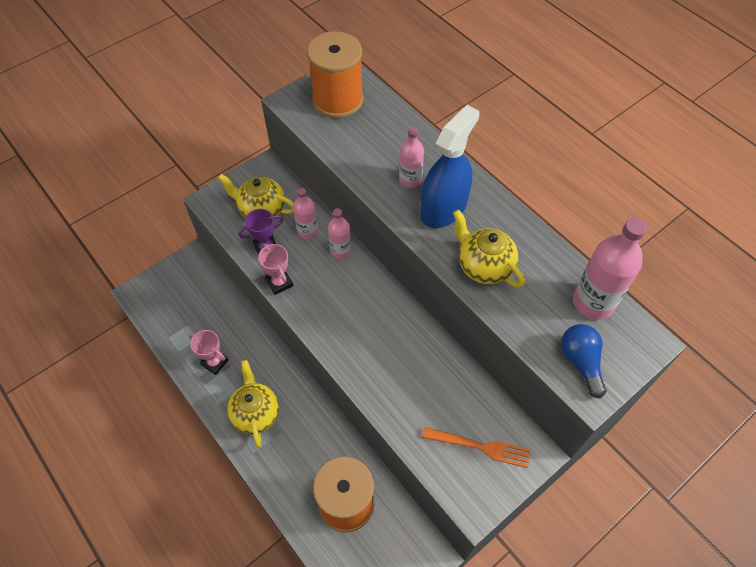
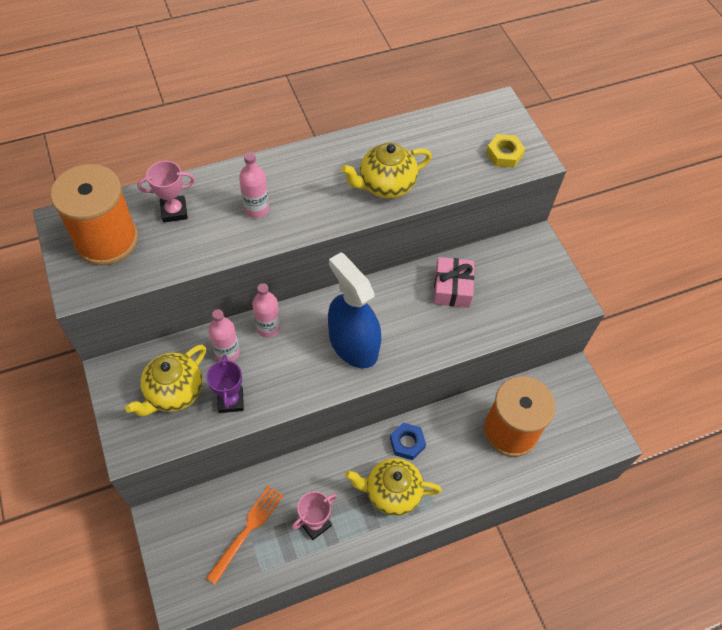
camera: 75 degrees left, 0 degrees up
(279, 283) = (283, 398): pink trophy -> pink trophy (174, 211)
(305, 413) = (407, 443): none -> blue nut
(440, 384) = (452, 288): none -> pink gift
(443, 208) = (305, 193): blue spray bottle -> blue spray bottle (353, 344)
(480, 447) = (521, 278): orange fork -> orange fork (247, 530)
(580, 362) = (504, 154): blue light bulb -> yellow nut
(593, 302) = (451, 124): pink bottle -> none

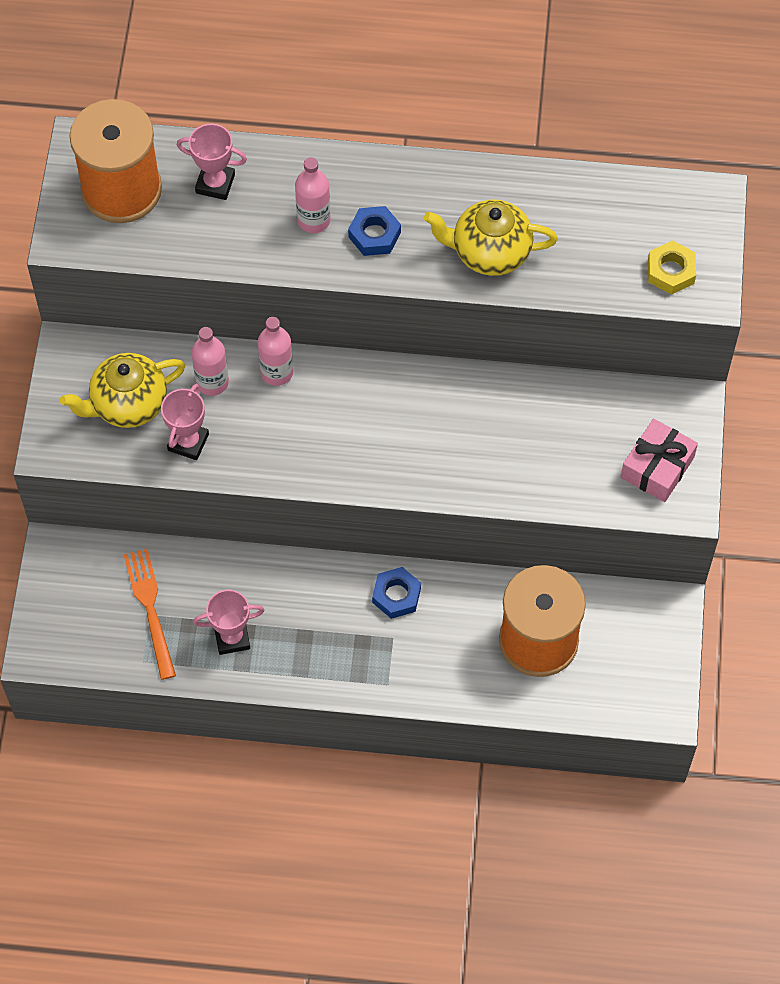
camera: 30 degrees right, 5 degrees up
(231, 400) = (188, 442): purple trophy -> pink trophy
(247, 530) = (150, 608): orange fork -> orange fork turned 75 degrees counterclockwise
(303, 203) = (374, 235): none -> blue nut
(353, 344) = (369, 437): blue spray bottle -> none
(391, 493) = (343, 645): yellow teapot -> none
(452, 288) = (536, 420): pink gift -> pink gift (657, 467)

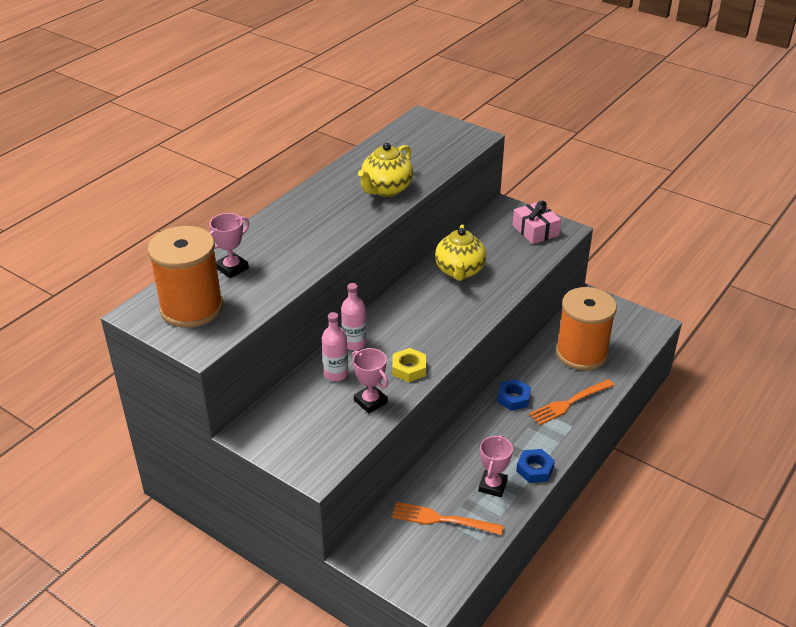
camera: 60 degrees left, 25 degrees down
(128, 404) = (317, 419): yellow teapot -> yellow teapot (459, 271)
(313, 220) = (300, 240): pink bottle -> none
(374, 235) = (333, 223): blue nut -> blue nut (534, 469)
(428, 664) = (569, 403): none -> orange fork
(671, 271) = (453, 141): yellow nut -> yellow nut (409, 369)

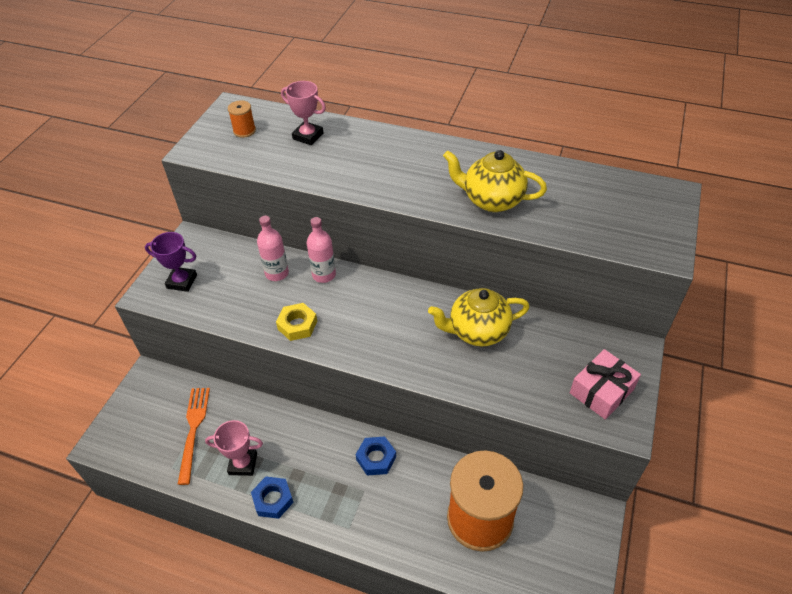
camera: 75 degrees right, 10 degrees up
(192, 308) = (244, 131): orange spool -> orange spool, size x0.40
(311, 444) = (182, 281): none -> purple trophy
(370, 401) = (244, 307): pink trophy -> none
(569, 403) = (386, 518): orange fork -> none

